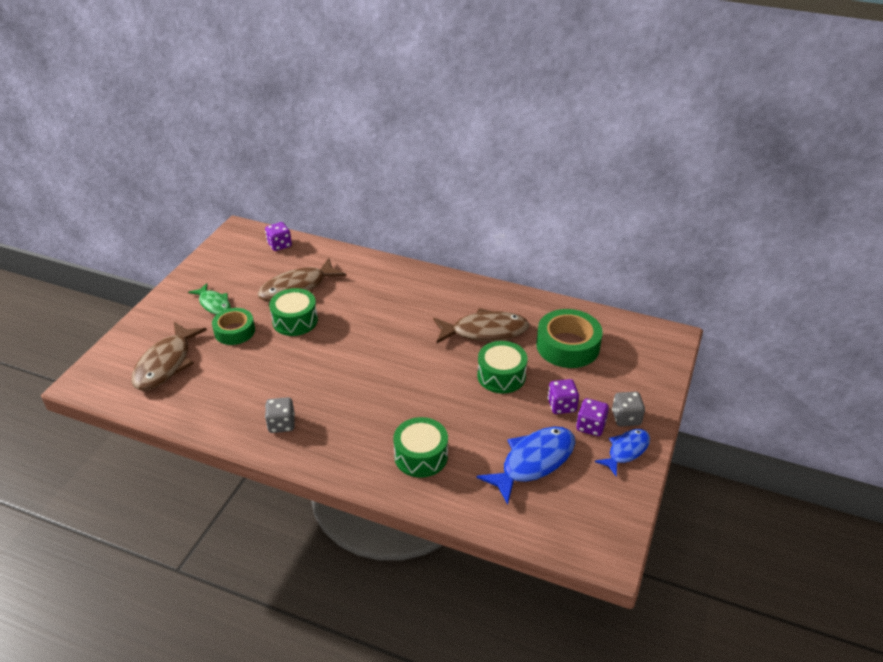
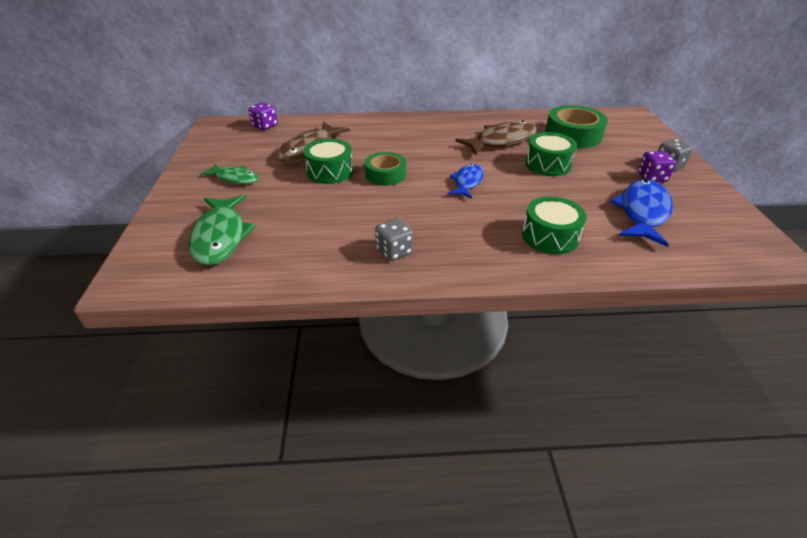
camera: 25 degrees left, 0 degrees up
(166, 364) = (220, 237): brown fish -> green fish
(234, 331) = (275, 193): green tape -> green tape (385, 174)
(561, 406) = (615, 171): purple dice -> none
(626, 451) = (695, 185): blue fish -> blue fish (467, 182)

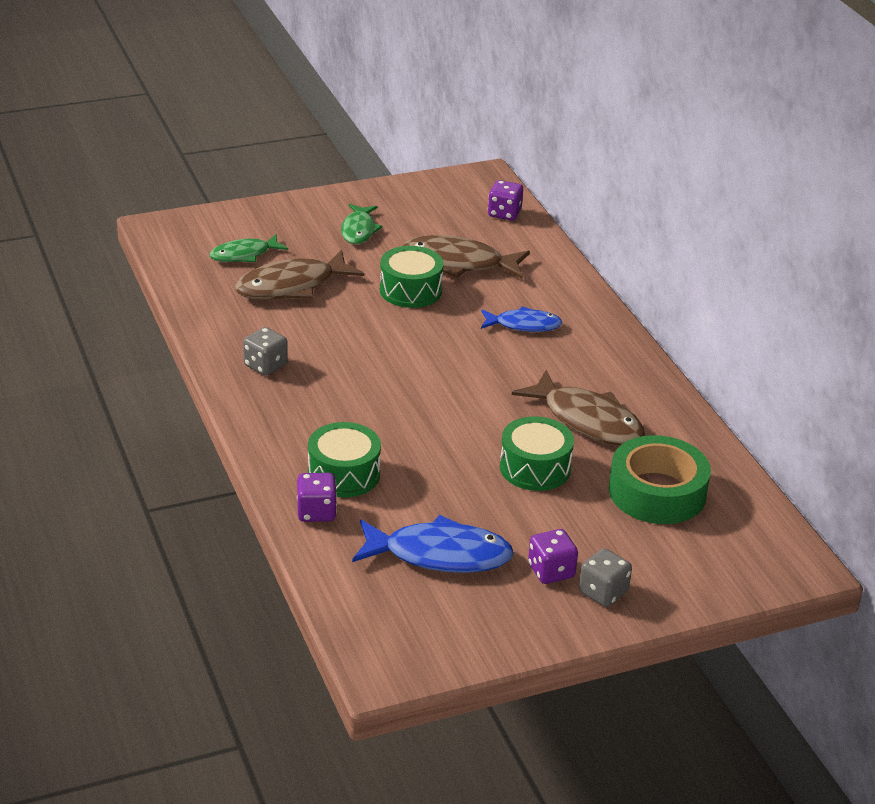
camera: 70 degrees right, 5 degrees down
(220, 237) = (244, 255): green fish -> green fish, size x0.61
(287, 220) = (291, 286): none -> brown fish
(385, 174) = (426, 333): green tape -> none
(467, 182) = (442, 400): blue fish -> blue fish (524, 325)
(598, 257) = (316, 512): none -> purple dice

